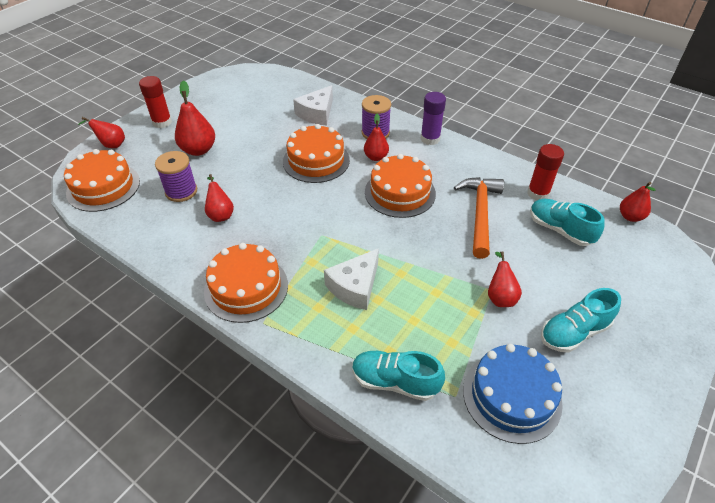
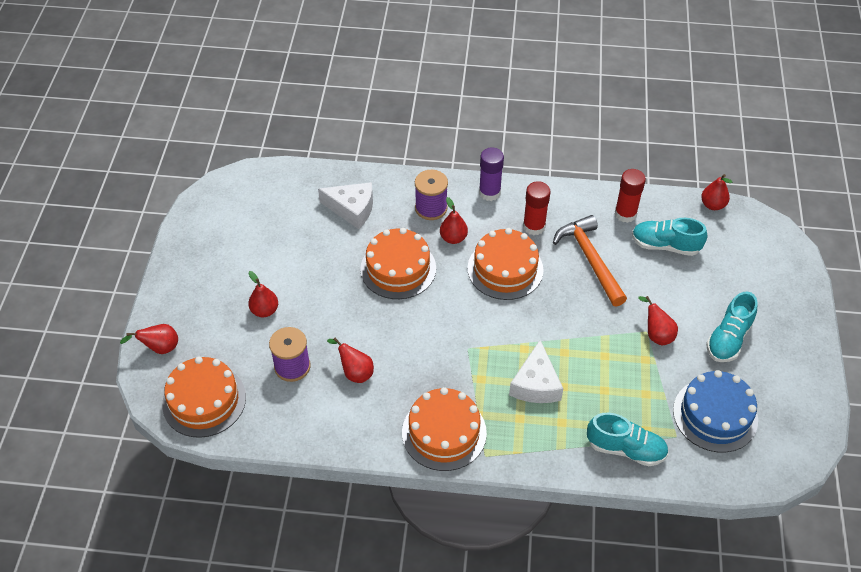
camera: 30 degrees left, 5 degrees up
(162, 122) = (190, 294): red glue stick -> red glue stick (534, 226)
(198, 150) = (265, 310): red pear -> red pear, size x0.64
(317, 113) = (352, 209): white cheese -> white cheese turned 75 degrees counterclockwise
(395, 382) = (626, 449): turquoise shoe -> turquoise shoe turned 150 degrees counterclockwise

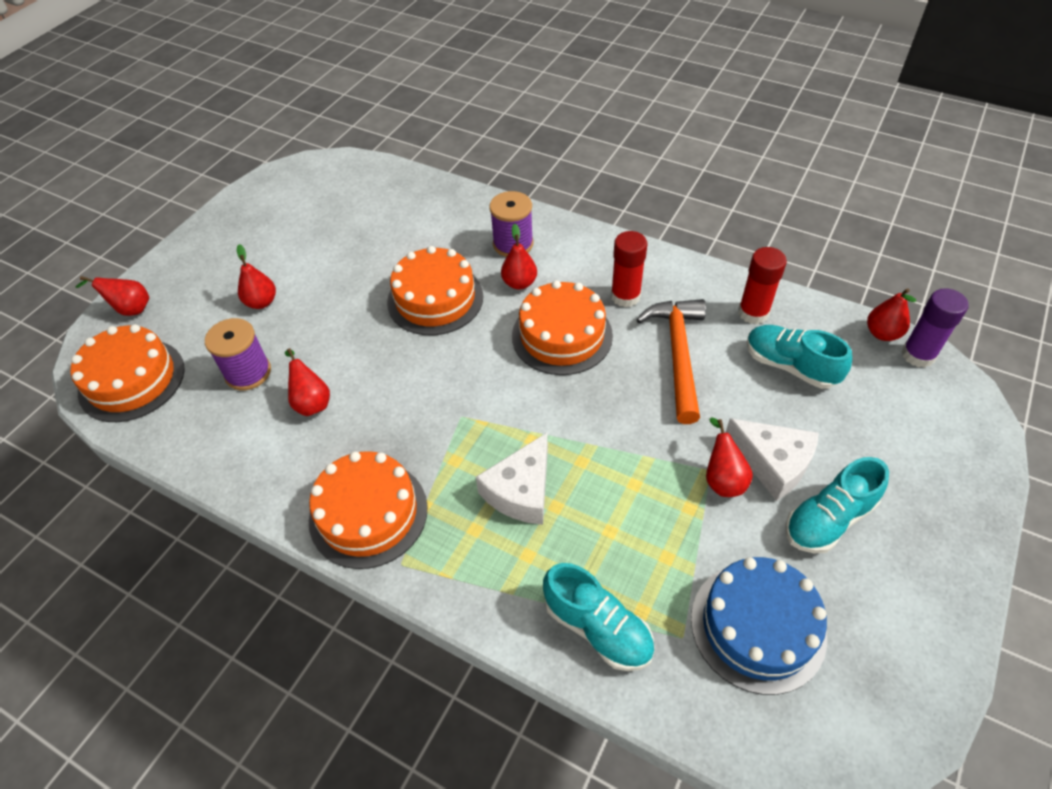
camera: 25 degrees right, 0 degrees up
(352, 209) = (424, 222): white cheese -> white cheese (772, 463)
(489, 192) = (592, 244): purple glue stick -> purple glue stick (918, 355)

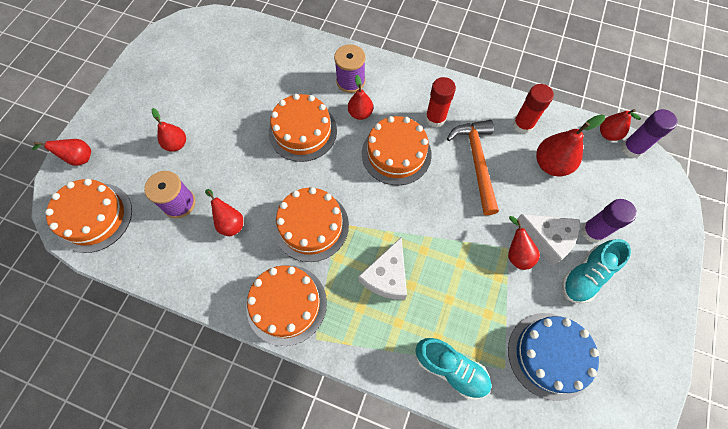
camera: 10 degrees left, 15 degrees up
(424, 415) = (311, 226): none -> orange cake
(790, 366) = (551, 164): turquoise shoe -> red pear
(845, 460) = (592, 231): none -> purple glue stick

